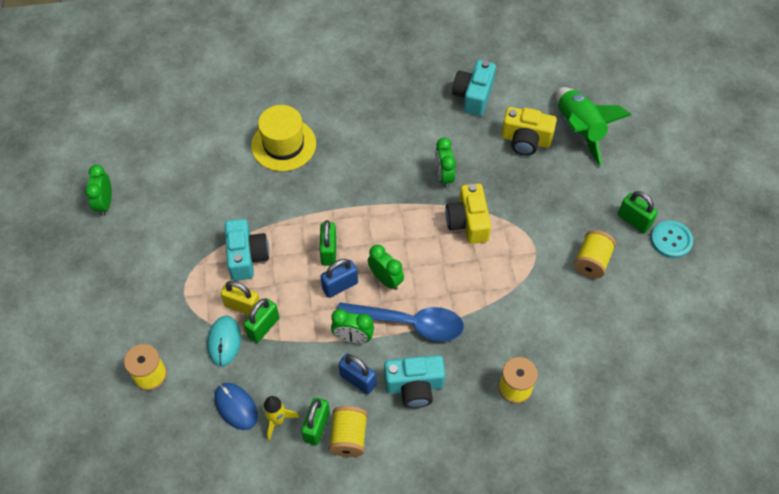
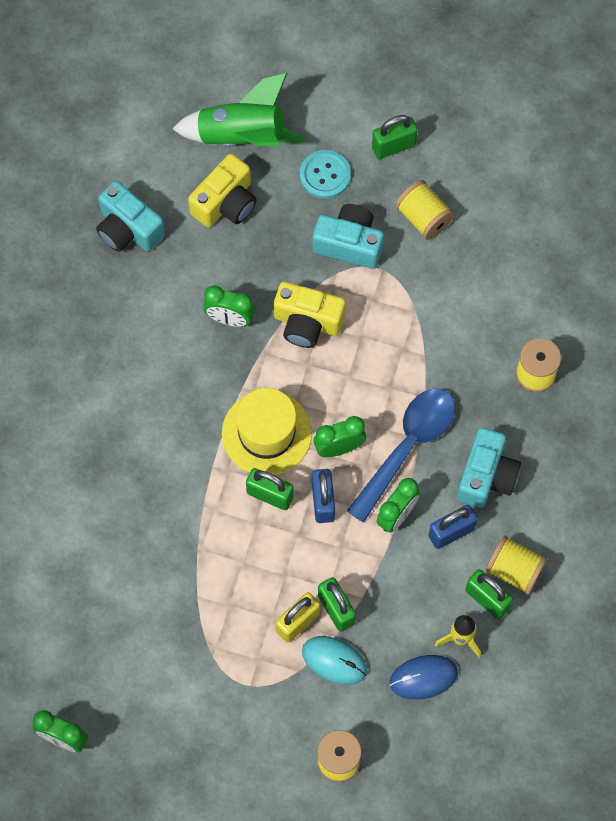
camera: 65 degrees left, 10 degrees up
(246, 256) = (230, 592): turquoise camera -> turquoise camera (349, 244)
(283, 144) = (85, 485): yellow hat -> yellow hat (266, 433)
(671, 240) = (436, 122): turquoise button -> turquoise button (325, 175)

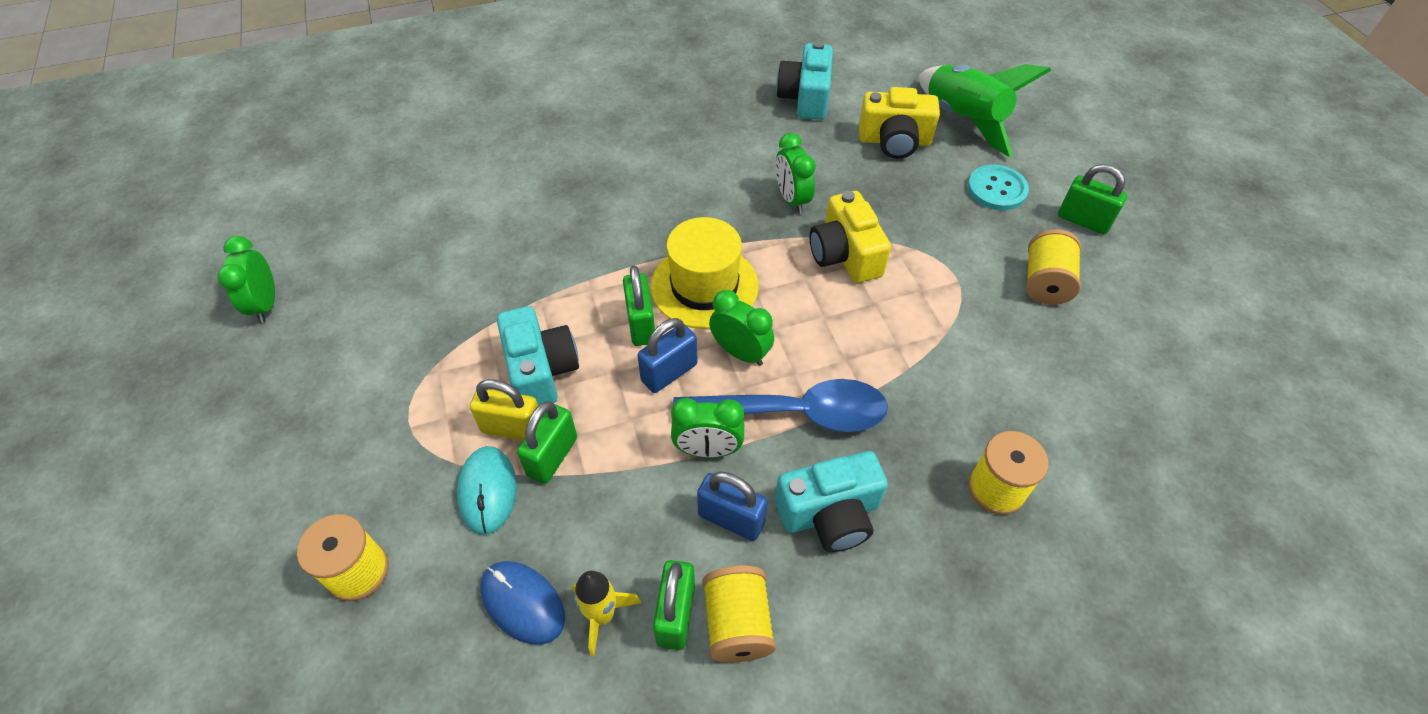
camera: 55 degrees right, 15 degrees down
(349, 244) = (954, 242): turquoise camera -> turquoise camera (541, 370)

